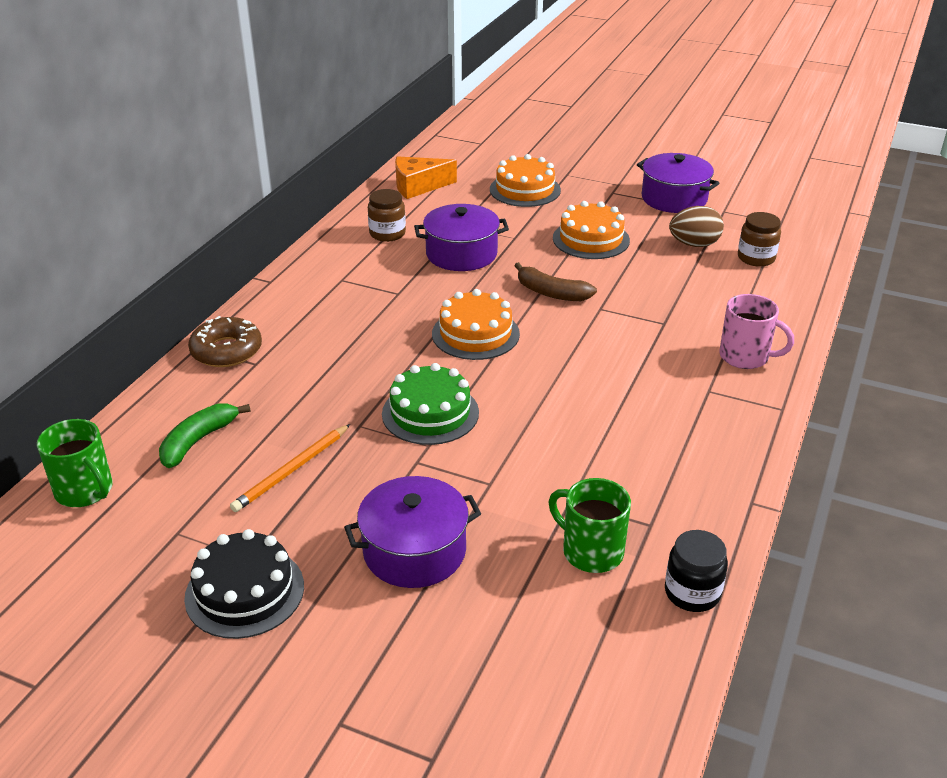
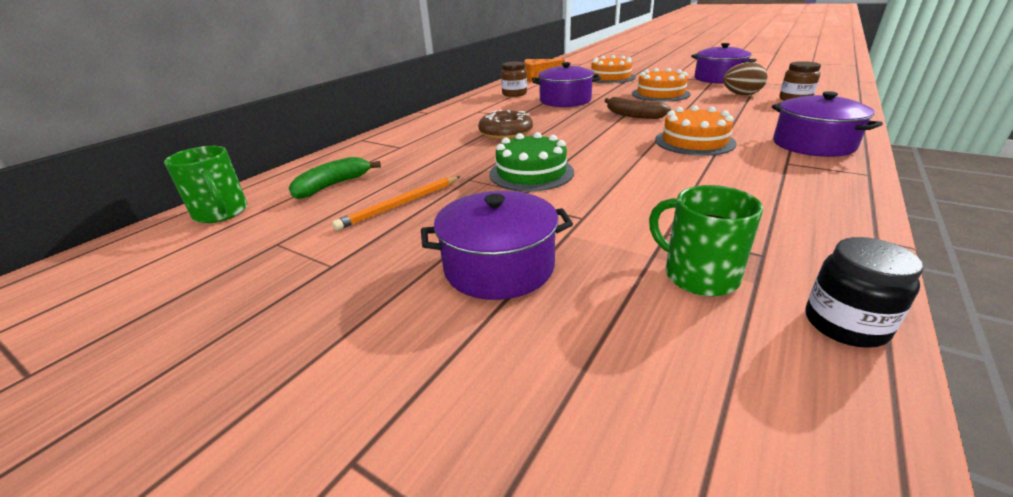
camera: 10 degrees right, 5 degrees down
(226, 351) = (381, 141): brown donut -> brown donut (506, 133)
(244, 591) = (310, 294): black cake -> none
(475, 334) = (573, 133): orange cake -> orange cake (694, 141)
(745, 357) = (813, 144): pink mug -> purple pot

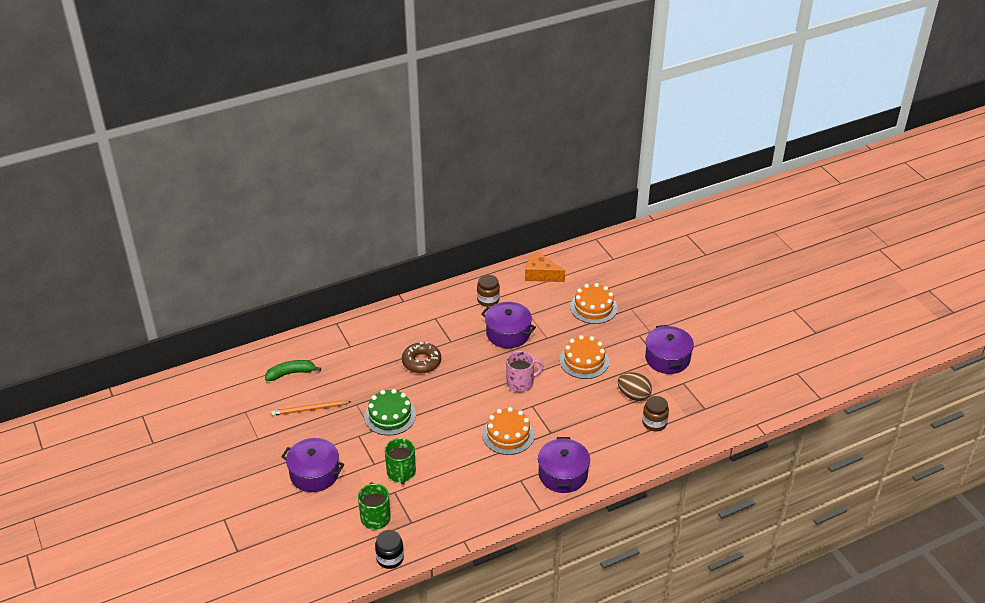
camera: 30 degrees right, 10 degrees up
(221, 213) = (232, 372): green mug -> green mug (401, 473)
(633, 115) = (521, 383): brown banana -> pink mug

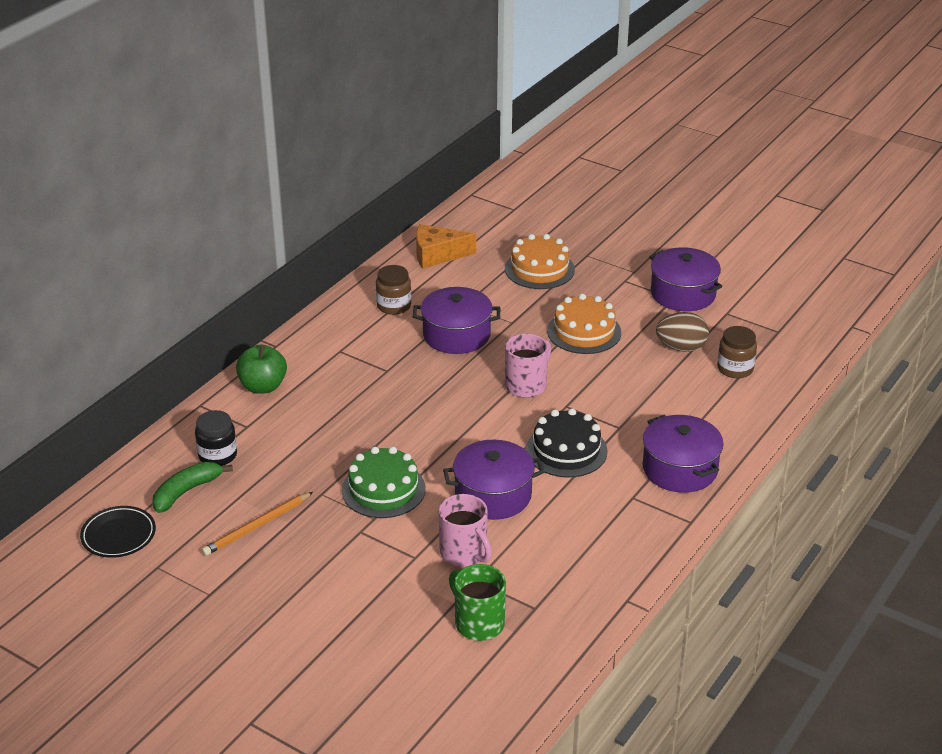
camera: 30 degrees left, 5 degrees down
(240, 385) = (118, 535): none -> black plate
(314, 473) = (338, 605): purple pot -> purple pot (493, 495)
(377, 324) = (263, 386): none -> green apple
(390, 558) = (547, 666): black jar -> black jar (217, 455)
(401, 473) = (464, 553): green mug -> pink mug
(421, 362) = (368, 409): brown donut -> none
(508, 434) = (566, 450): orange cake -> black cake

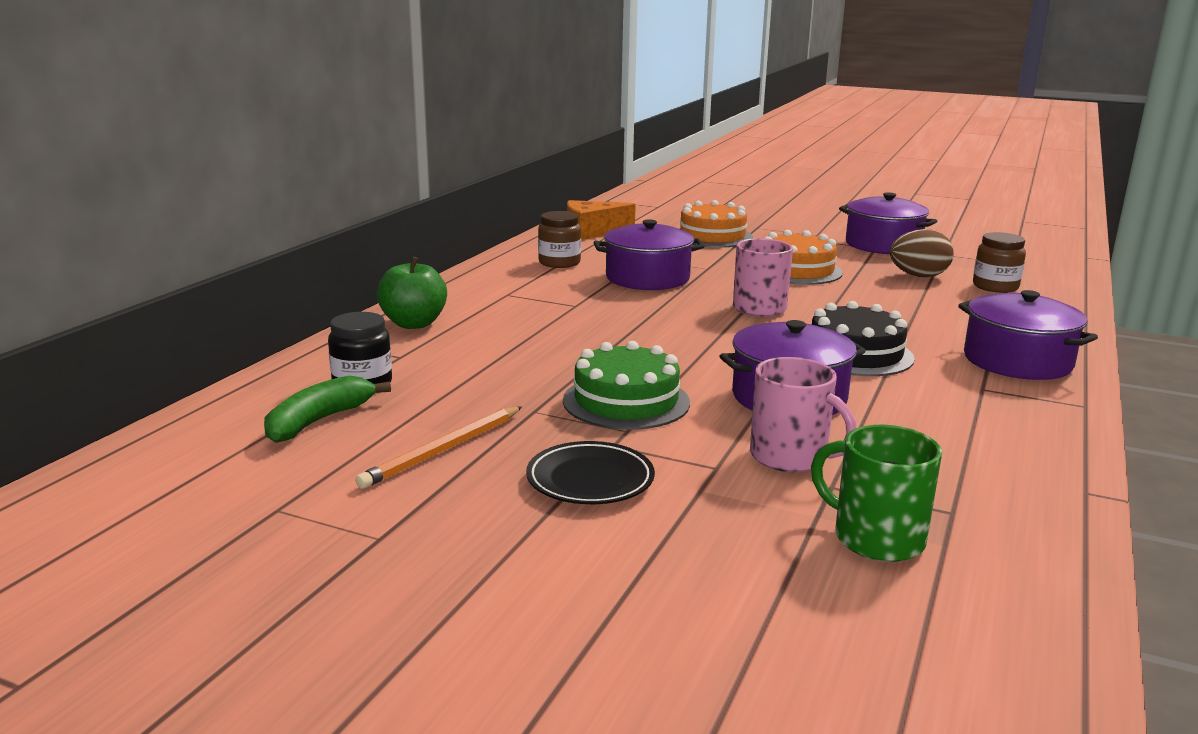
camera: 10 degrees left, 15 degrees down
(118, 535) = (205, 475): black plate -> black plate (590, 480)

